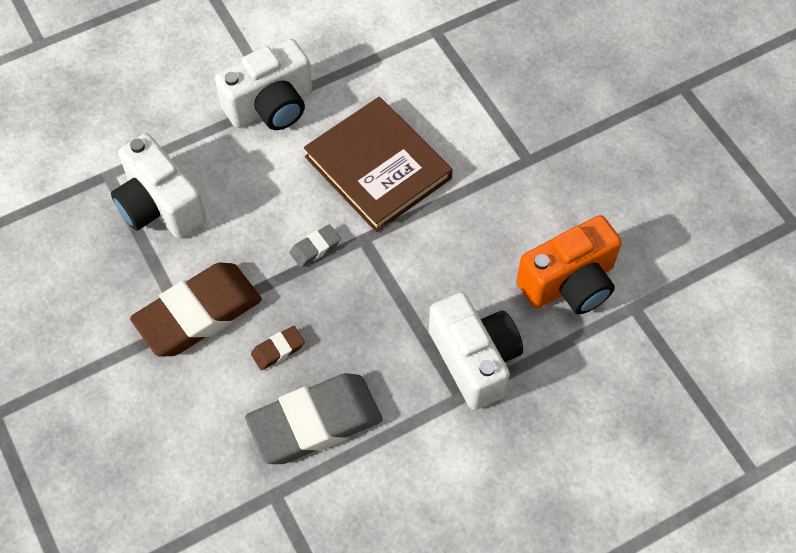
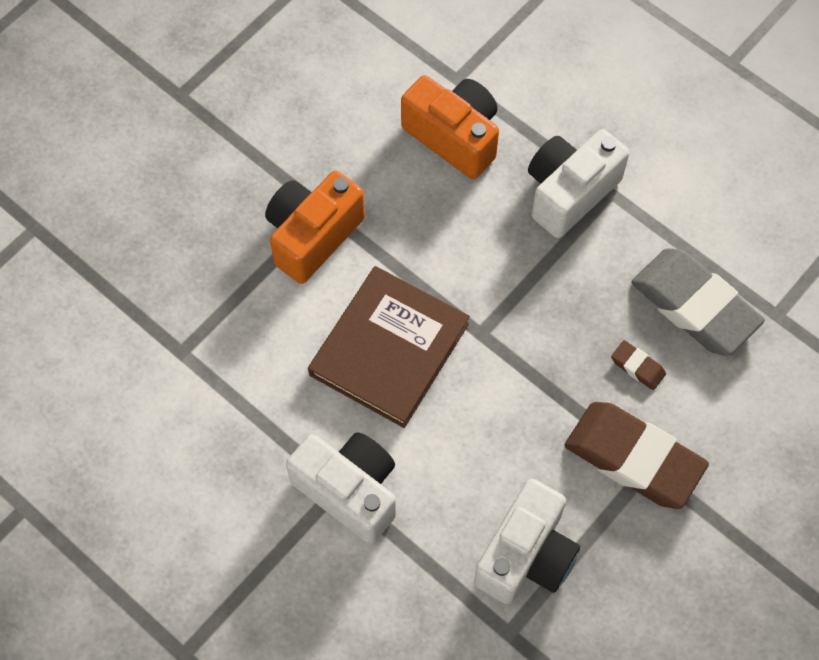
camera: 110 degrees left, 5 degrees up
(315, 248) = (511, 375): grey eraser -> none
(506, 144) = (312, 236): none -> orange camera

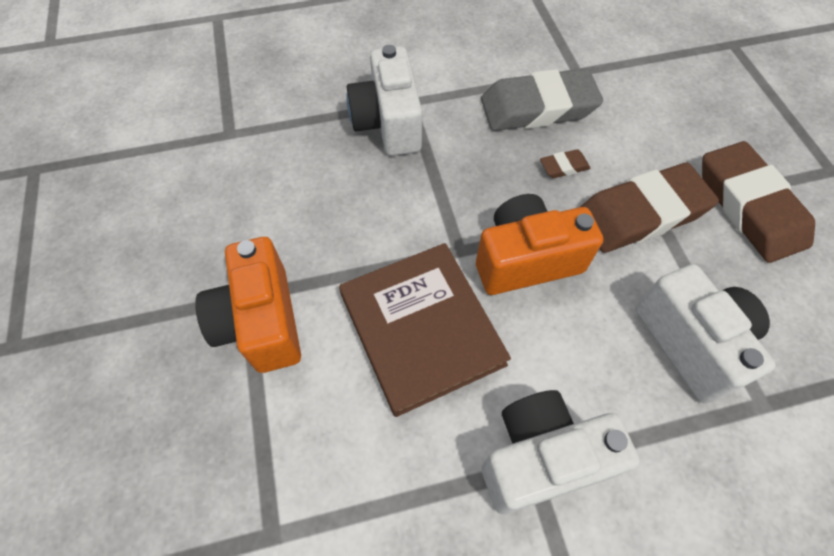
camera: 55 degrees left, 5 degrees down
(454, 137) = (274, 164): orange camera -> orange camera (526, 260)
(716, 548) = (749, 207): none -> brown eraser

